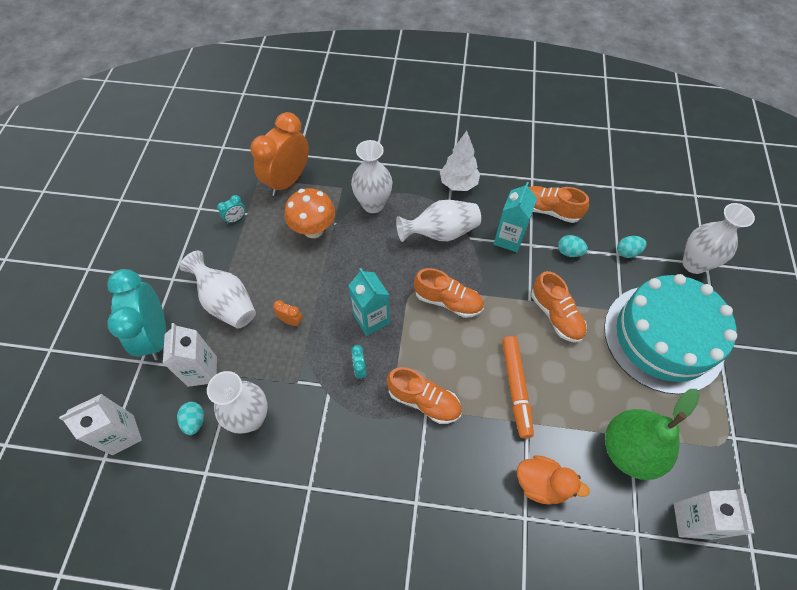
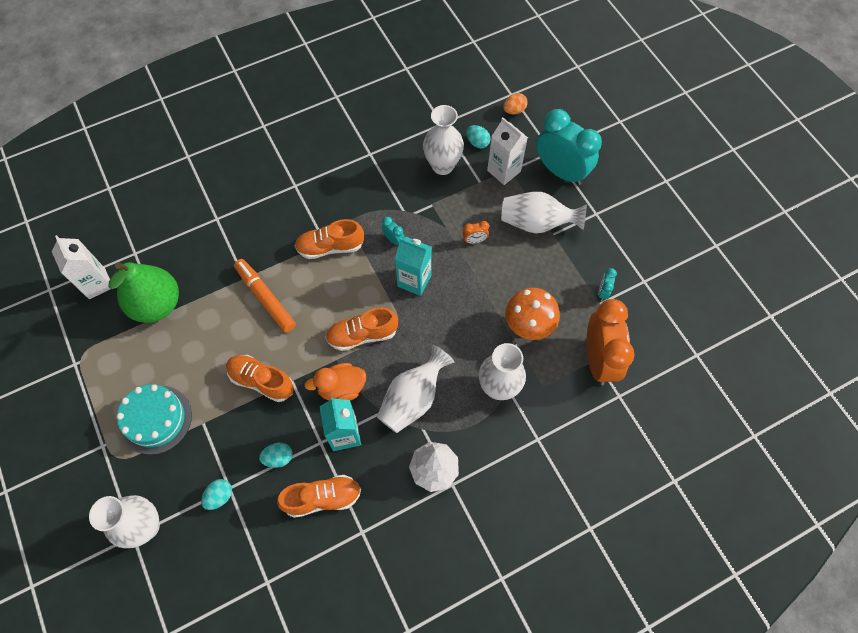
camera: 145 degrees right, 5 degrees up
(123, 434) = (514, 110): white carton -> orange egg
(541, 484) = (214, 245): orange duck -> orange duck (341, 388)
(663, 337) = (156, 419): turquoise cake -> turquoise cake, size x0.59

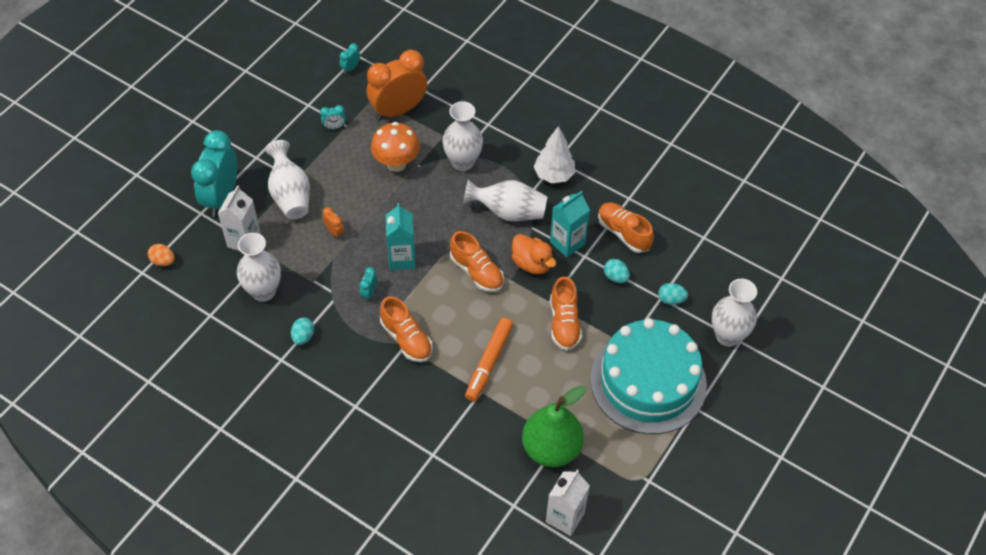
camera: 120 degrees left, 10 degrees down
(156, 419) = (648, 382): turquoise cake -> turquoise cake, size x1.70
(477, 142) = (220, 275): turquoise egg -> turquoise egg (303, 337)
(679, 340) = (350, 68): none -> turquoise clock

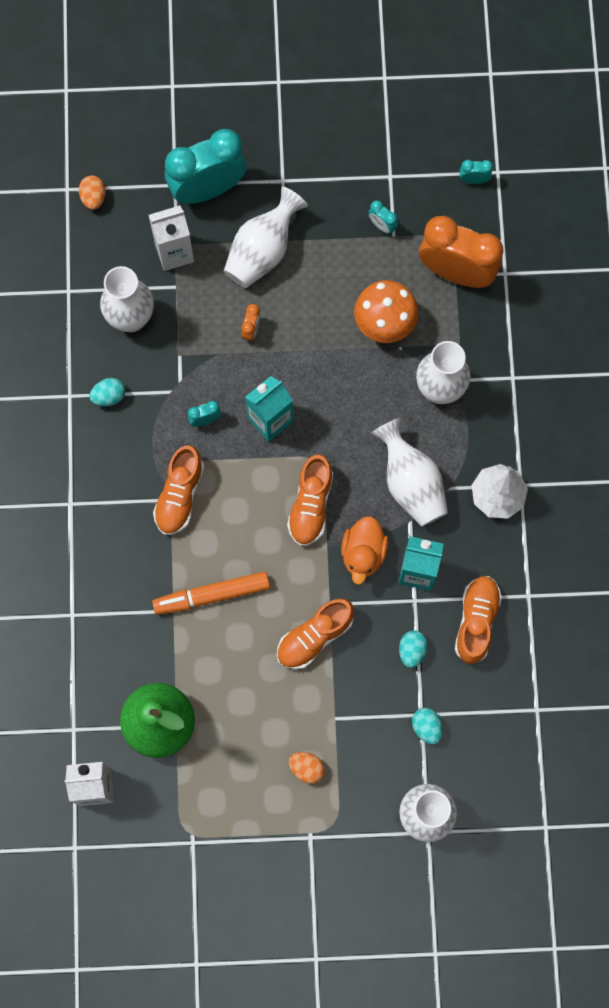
camera: 55 degrees right, 20 degrees up
(648, 382) = (306, 768): turquoise cake -> orange egg

